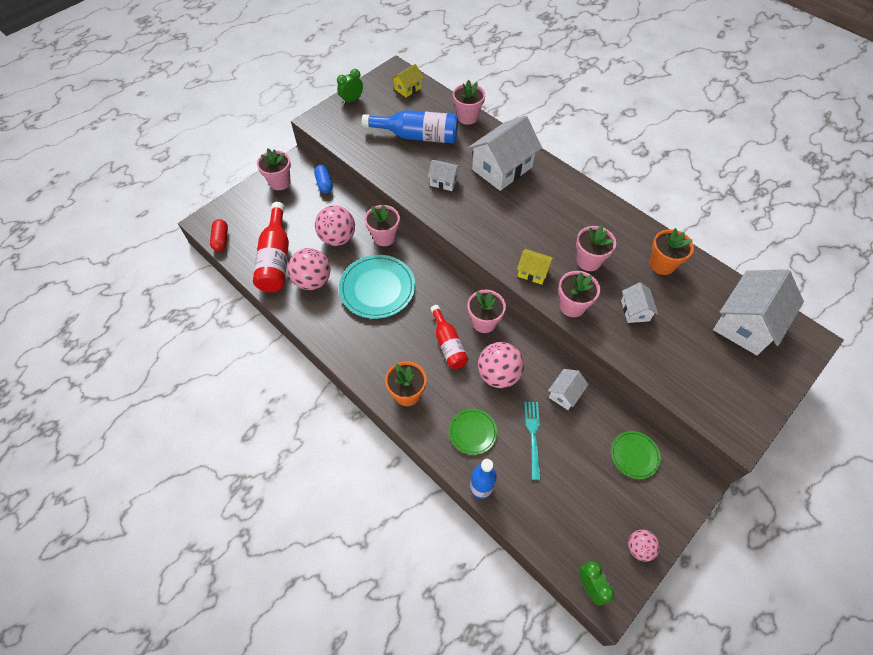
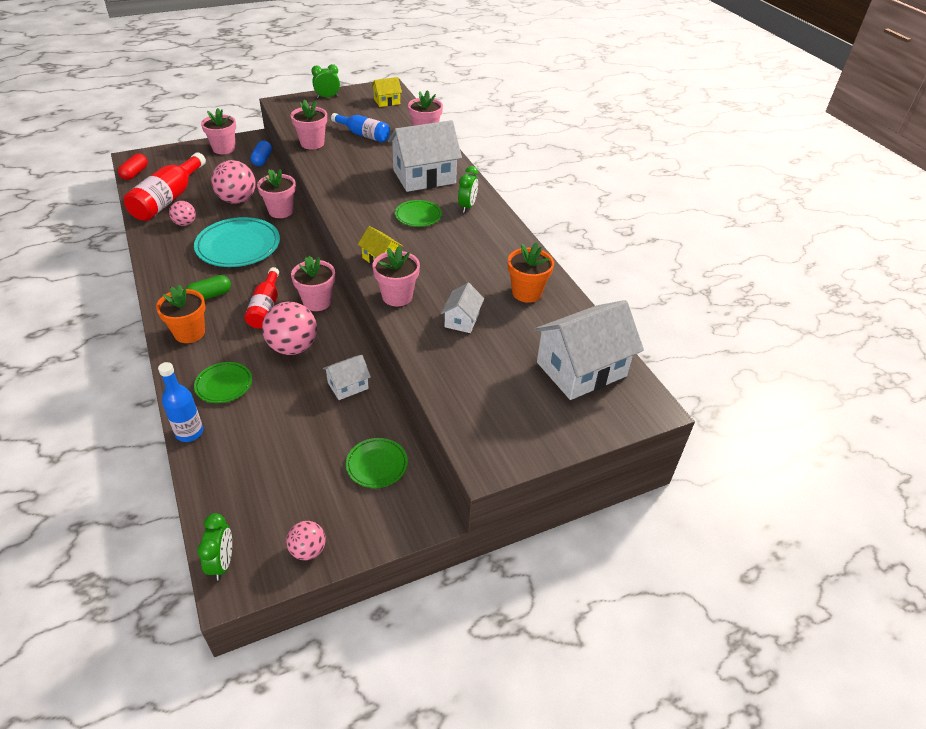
camera: 20 degrees right, 15 degrees down
(313, 281) = (185, 223): pink ball -> pink ball, size x0.57
(394, 350) = (210, 296): none -> green capsule
(417, 136) = (364, 135): blue bottle -> blue bottle, size x0.64
(444, 181) = (357, 171): white house -> none
(528, 214) = (418, 216): none -> green plate
(533, 436) = (282, 409): turquoise fork -> none
(558, 190) = (467, 206): none -> green clock
(588, 261) = (448, 267): pink flower pot -> pink flower pot (312, 143)

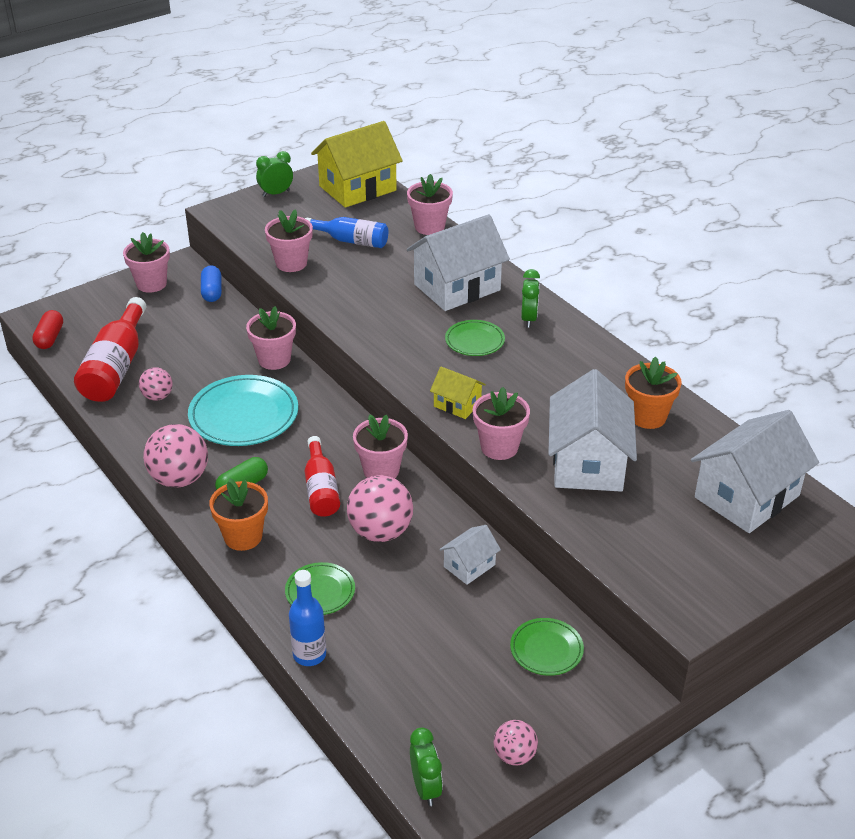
camera: 10 degrees left, 5 degrees down
(237, 200) = (209, 353): pink ball -> pink ball (179, 479)
(387, 101) = (357, 188): yellow house -> yellow house, size x2.03
(462, 320) = (588, 463): white house -> white house, size x2.03

